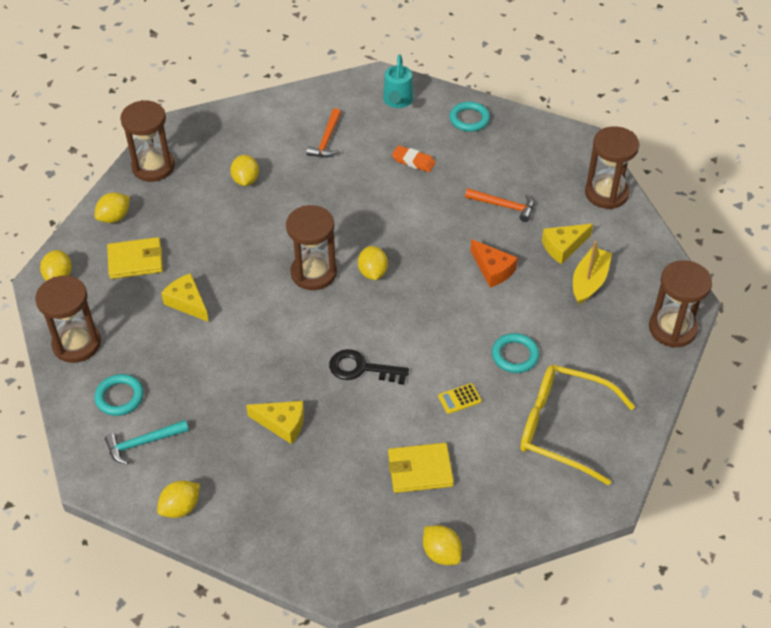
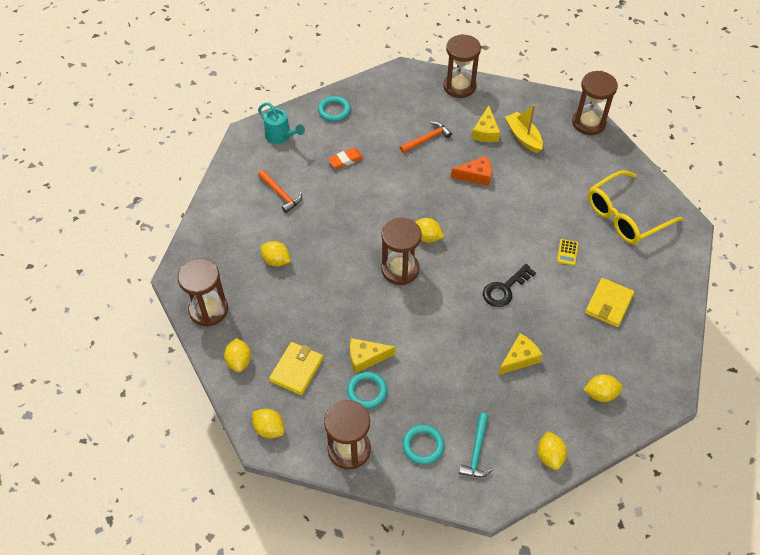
camera: 55 degrees left, 5 degrees up
(441, 553) = (678, 329): yellow lemon -> yellow lemon (600, 394)
(515, 355) = (553, 205): turquoise ring -> turquoise ring (367, 391)

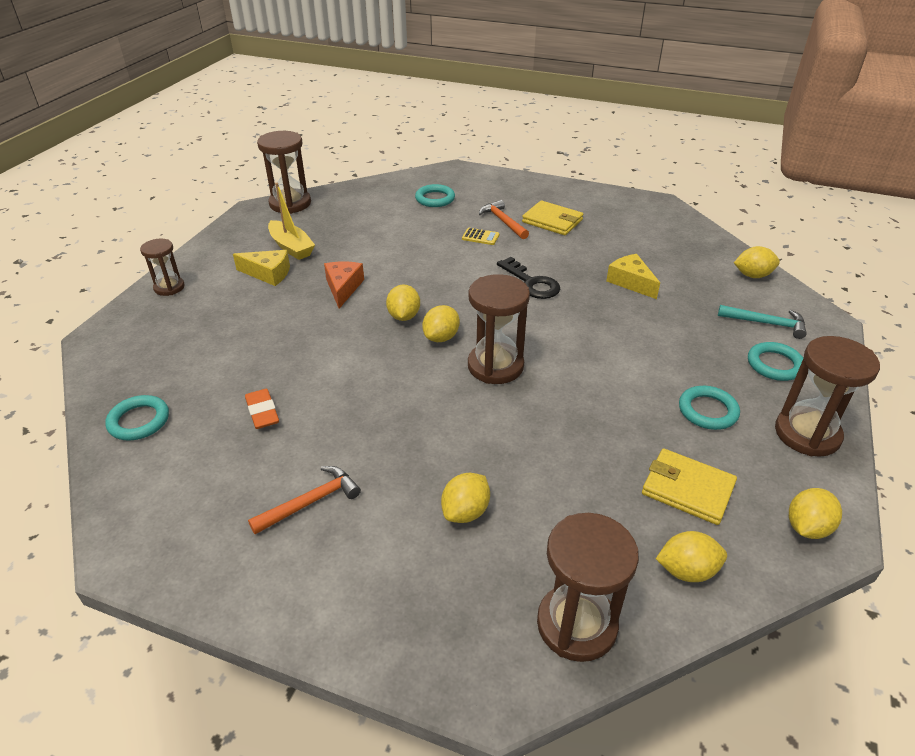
camera: 85 degrees left, 15 degrees down
(281, 136) = (163, 499): turquoise watering can -> none
(366, 357) = (651, 409): yellow cheese -> none
(427, 139) = (257, 324): orange hammer -> orange hammer (503, 221)
(459, 86) = (169, 287): brown hourglass -> brown hourglass, size x0.60
(523, 137) = (291, 247): yellow boat -> yellow boat turned 105 degrees counterclockwise
(600, 394) = (666, 238): yellow lemon -> yellow lemon (404, 316)
(625, 216) = (435, 199): yellow glasses -> turquoise ring

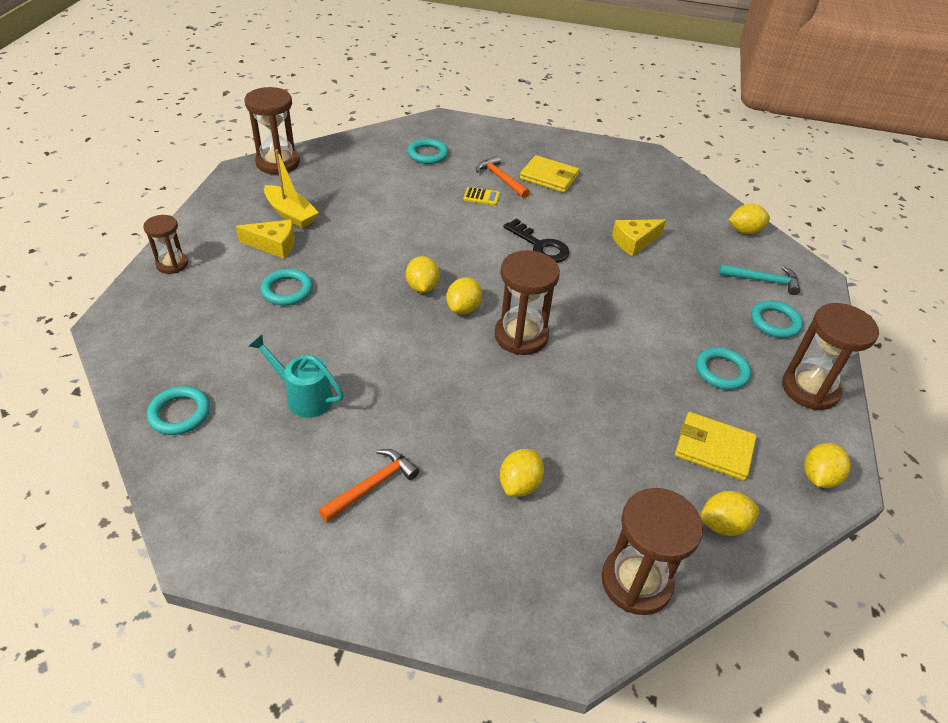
camera: 10 degrees left, 5 degrees up
(262, 412) = (304, 396): orange eraser -> turquoise watering can
(271, 314) = (287, 290): none -> turquoise ring
(343, 288) = (355, 258): orange cheese -> none
(631, 282) = (634, 242): yellow cheese -> yellow cheese turned 75 degrees counterclockwise

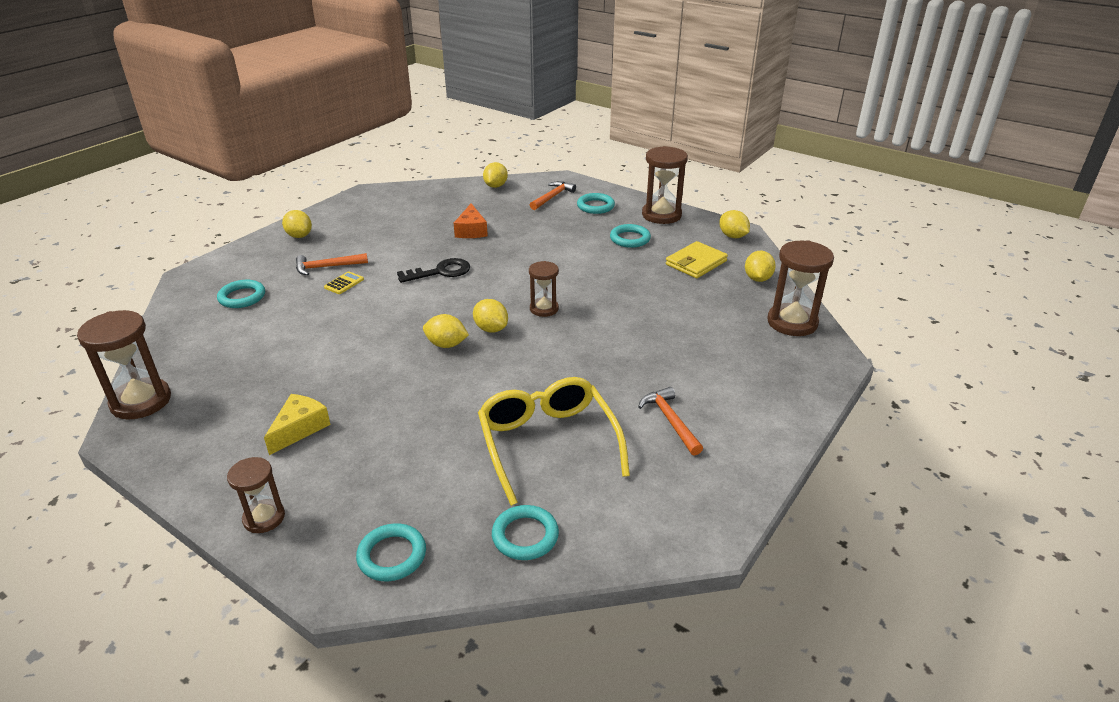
camera: 65 degrees left, 10 degrees down
(287, 290) = (386, 430): turquoise ring -> turquoise ring (392, 555)
(291, 214) = (254, 407): yellow boat -> none
(304, 396) = (548, 443): turquoise watering can -> yellow glasses
(520, 484) = (696, 348): yellow lemon -> yellow lemon (299, 236)
(521, 336) = (544, 309): brown hourglass -> brown hourglass, size x0.60
(549, 177) = (350, 243): yellow wallet -> none
(634, 242) = (471, 230): yellow cheese -> orange cheese
(763, 280) = (552, 197): turquoise hammer -> orange hammer

